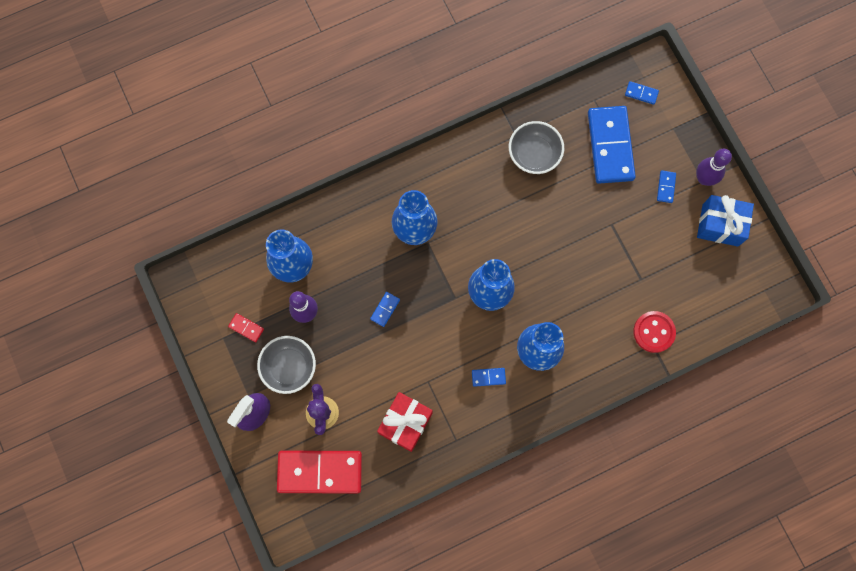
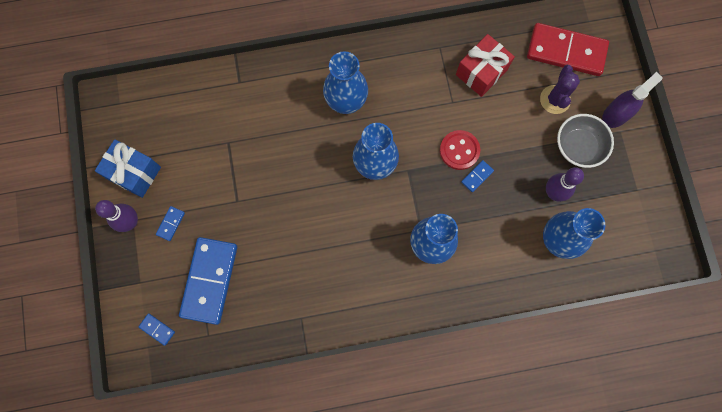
camera: 165 degrees left, 0 degrees up
(246, 328) = (613, 193): red domino -> none
(488, 377) = (396, 92): blue domino -> none
(534, 154) = (289, 292): grey bowl -> none
(654, 332) = (234, 92): red button -> red button (459, 150)

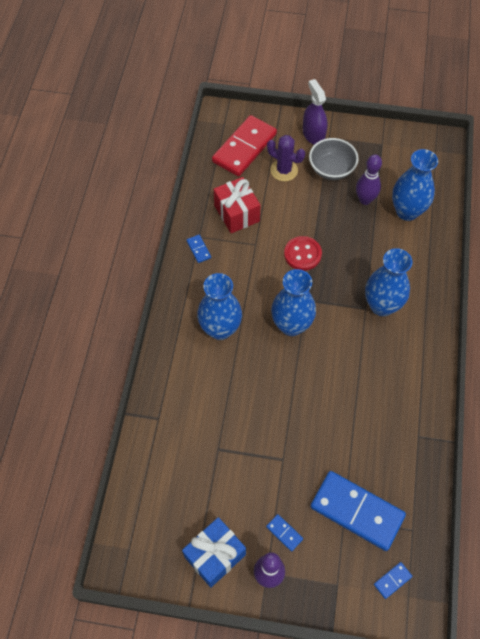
camera: 70 degrees left, 15 degrees down
(477, 176) = (331, 249): blue domino -> blue domino (199, 249)

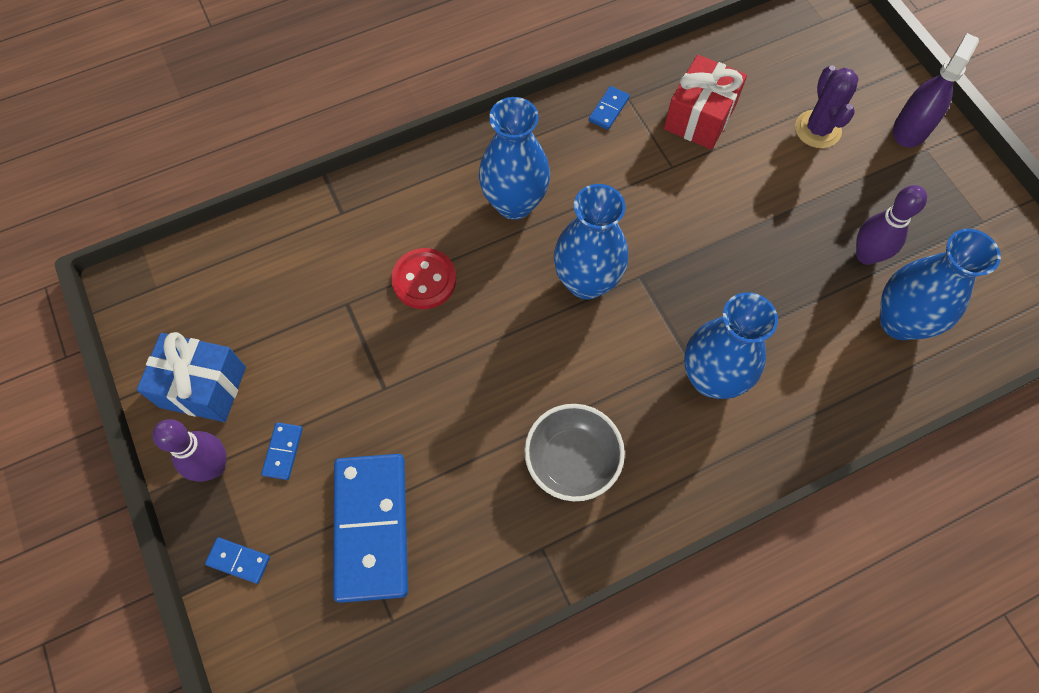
camera: 55 degrees right, 5 degrees up
(244, 148) = (808, 64): red domino -> none
(302, 254) = (706, 230): red button -> red button (424, 280)
(331, 169) = (876, 184): grey bowl -> grey bowl (572, 461)
(392, 580) = (300, 635): blue domino -> blue domino (238, 560)

